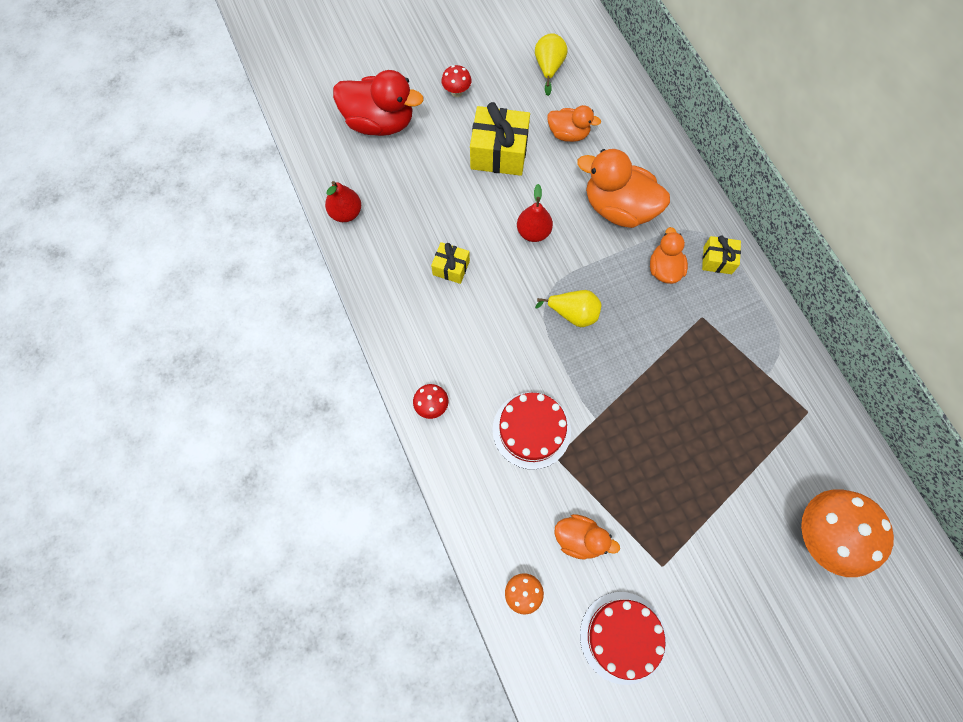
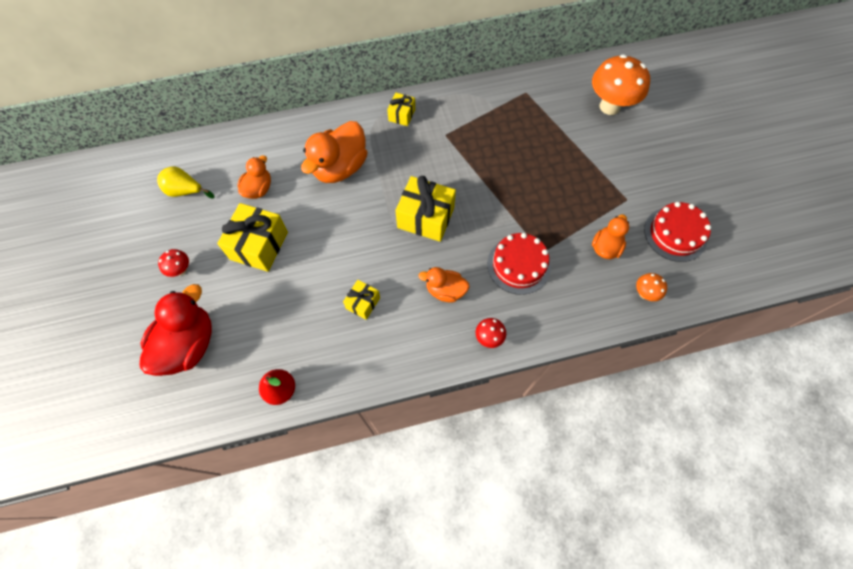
camera: 80 degrees left, 5 degrees down
(533, 232) = (345, 232): red pear -> none
(573, 314) = (425, 218): yellow pear -> yellow gift
(664, 269) = (401, 149): orange duck -> orange duck (445, 290)

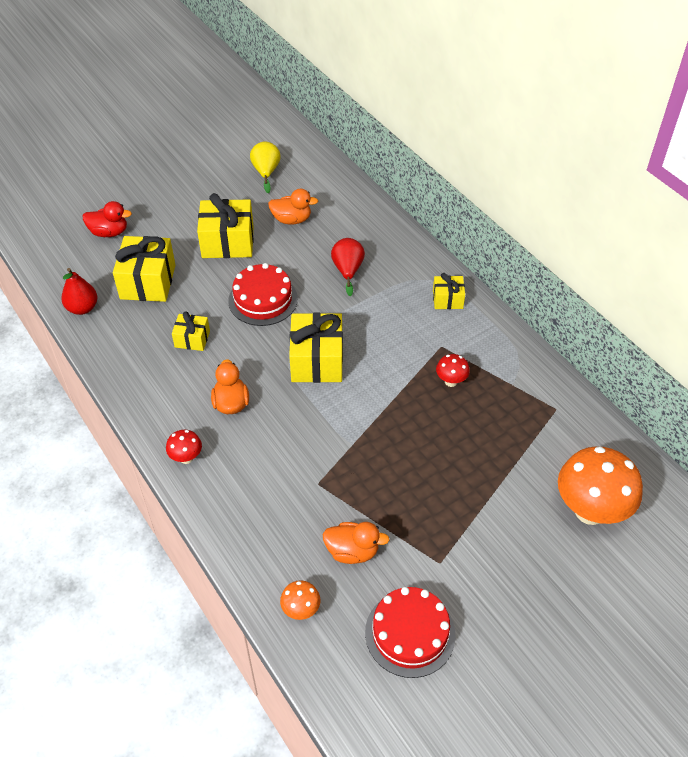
camera: 70 degrees right, 15 degrees down
(181, 270) = (181, 200): red mushroom -> red mushroom (451, 381)
(188, 345) = (109, 232): red duck -> red duck, size x0.57
(275, 324) = (148, 282): none -> yellow gift
(340, 168) = (348, 271): orange duck -> red pear
(518, 265) = (290, 463): red cake -> red cake (263, 300)

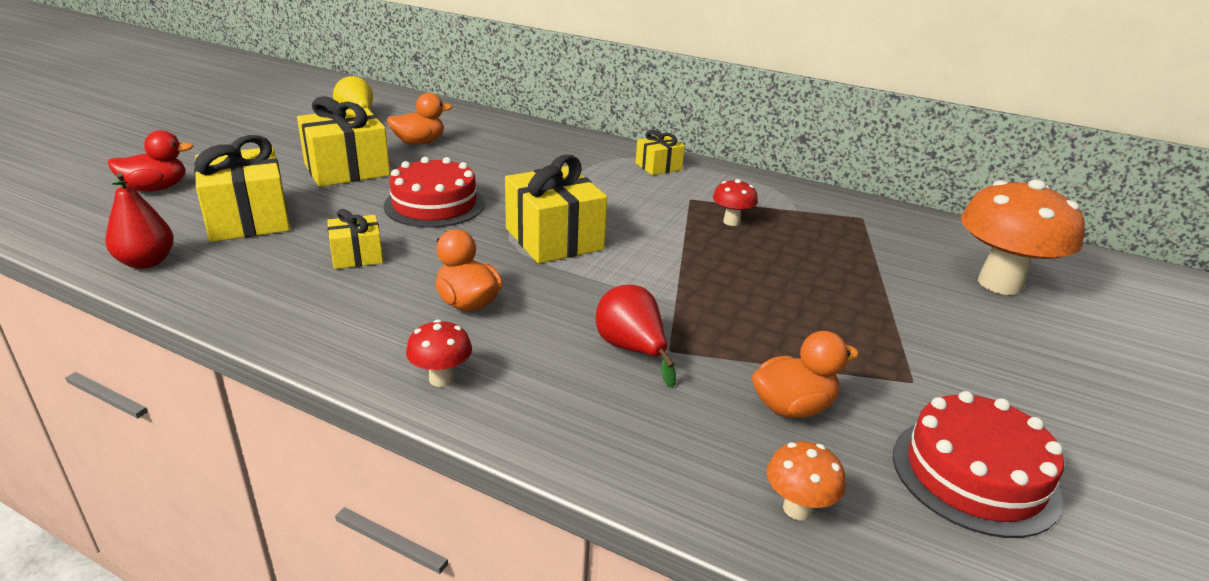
camera: 30 degrees left, 20 degrees down
(348, 271) = (523, 166): red pear -> red pear (632, 350)

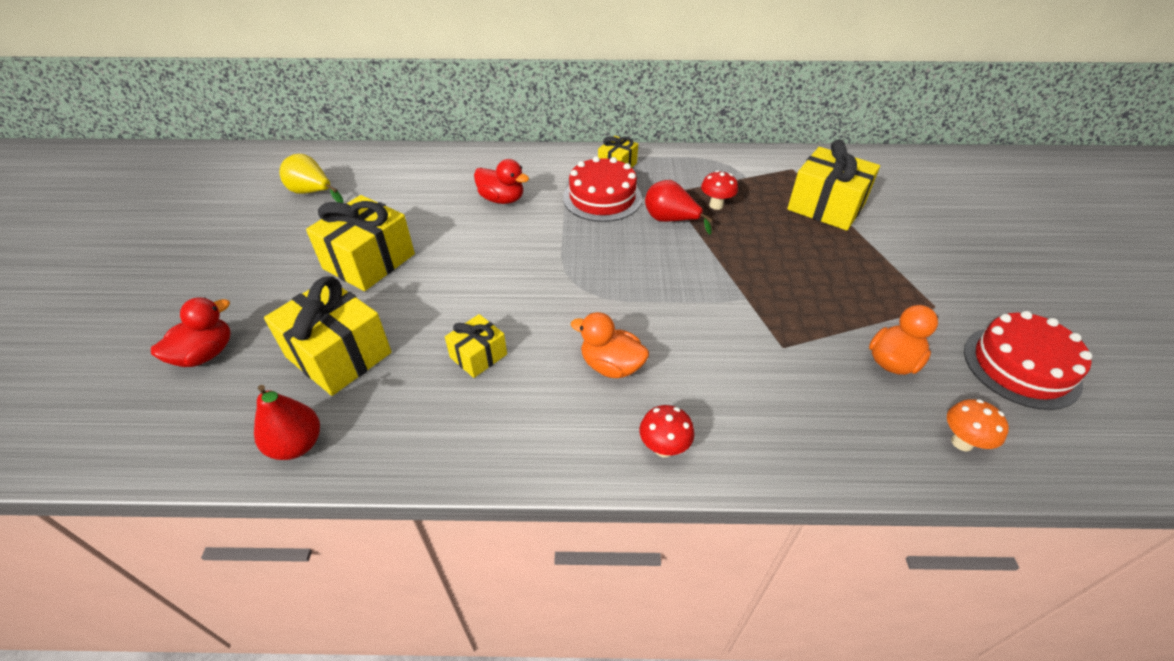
camera: 25 degrees left, 15 degrees up
(419, 142) = (401, 205): orange duck -> none
(434, 204) = (485, 273): red cake -> red cake (602, 198)
(513, 161) = (502, 199): none -> red duck
(554, 239) = (612, 273): yellow gift -> yellow gift (826, 207)
(632, 350) = (760, 358): red pear -> red pear (671, 220)
(1000, 284) = (914, 200): orange mushroom -> none

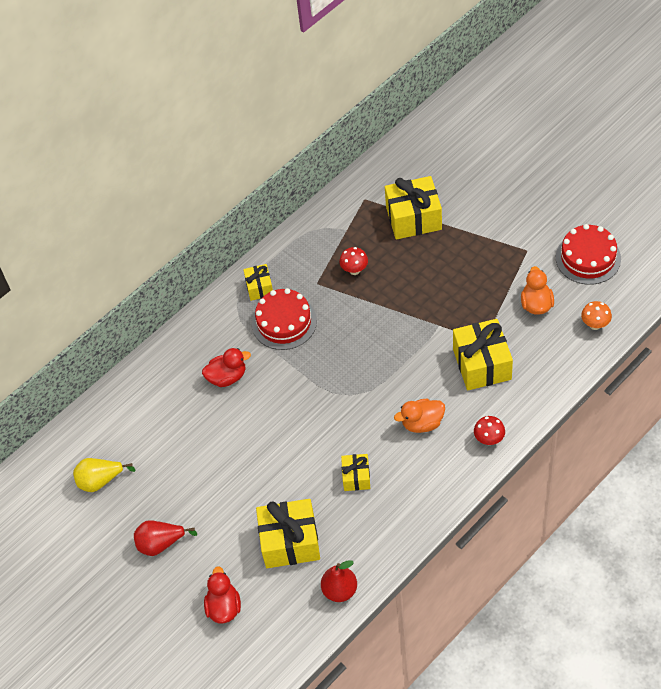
camera: 40 degrees left, 10 degrees up
(369, 261) = (218, 486): yellow gift -> yellow gift (482, 364)
(671, 220) = (343, 305): red pear -> red pear (161, 543)

